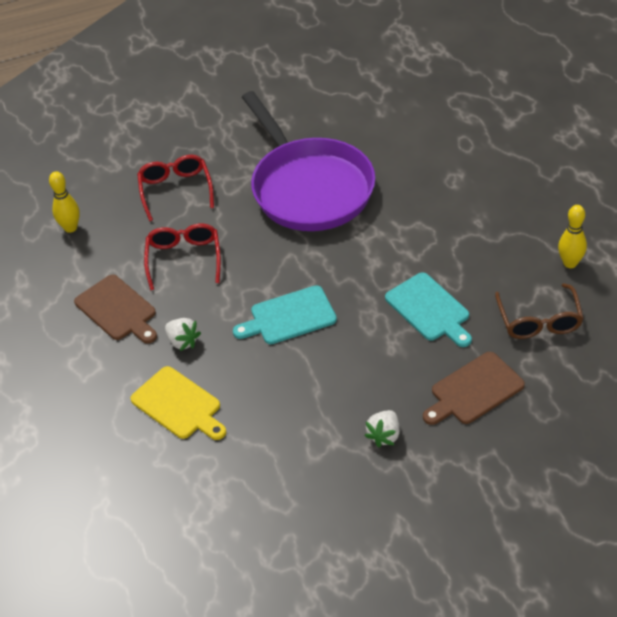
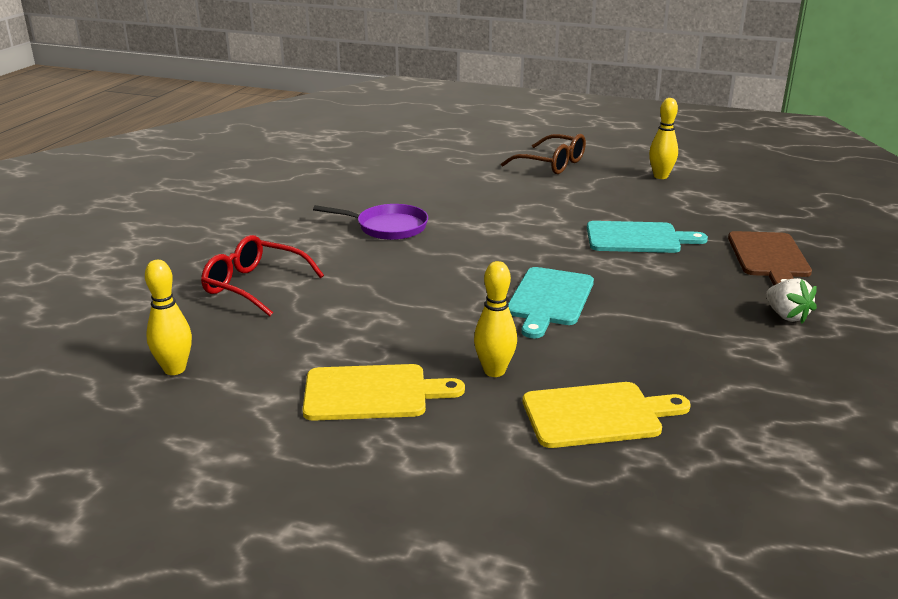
camera: 55 degrees left, 20 degrees down
(118, 310) = (372, 393): brown cutting board -> yellow cutting board
(183, 341) = (494, 371): white strawberry -> yellow bowling pin
(184, 258) = (365, 320): red glasses -> none
(309, 187) = (387, 227): purple pan -> purple pan, size x0.46
(539, 321) = (713, 207): brown glasses -> brown glasses (552, 164)

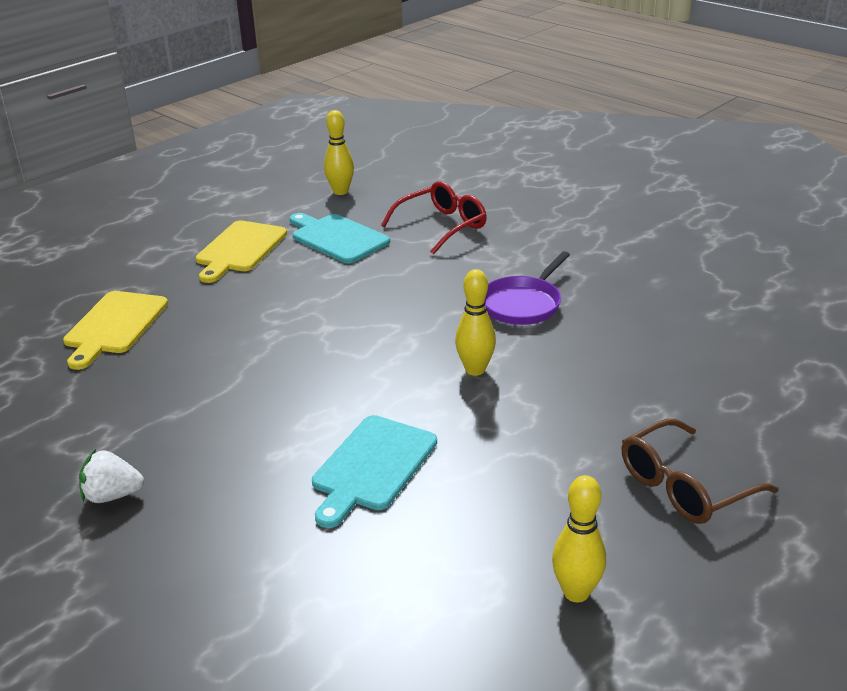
camera: 115 degrees right, 5 degrees up
(494, 371) = (212, 299): yellow bowling pin -> yellow bowling pin (475, 370)
(549, 299) = (290, 356): turquoise cutting board -> turquoise cutting board (337, 238)
(769, 257) = (231, 560): brown cutting board -> none

